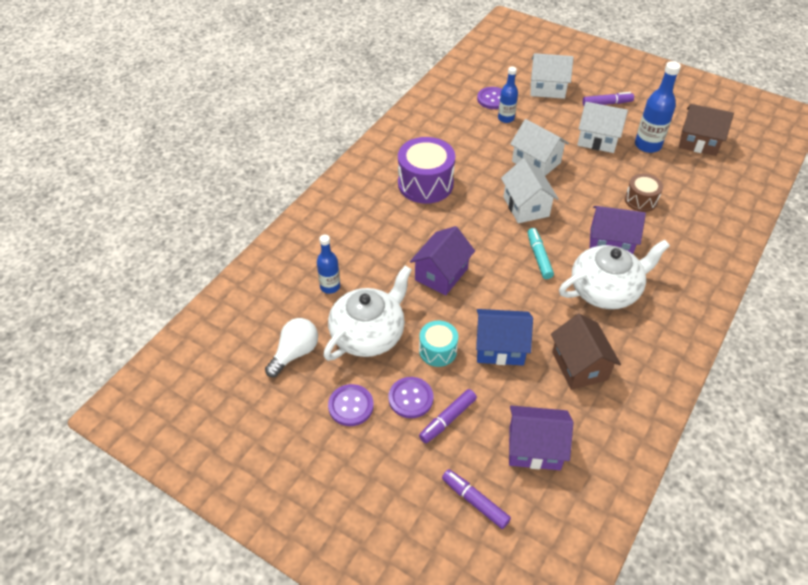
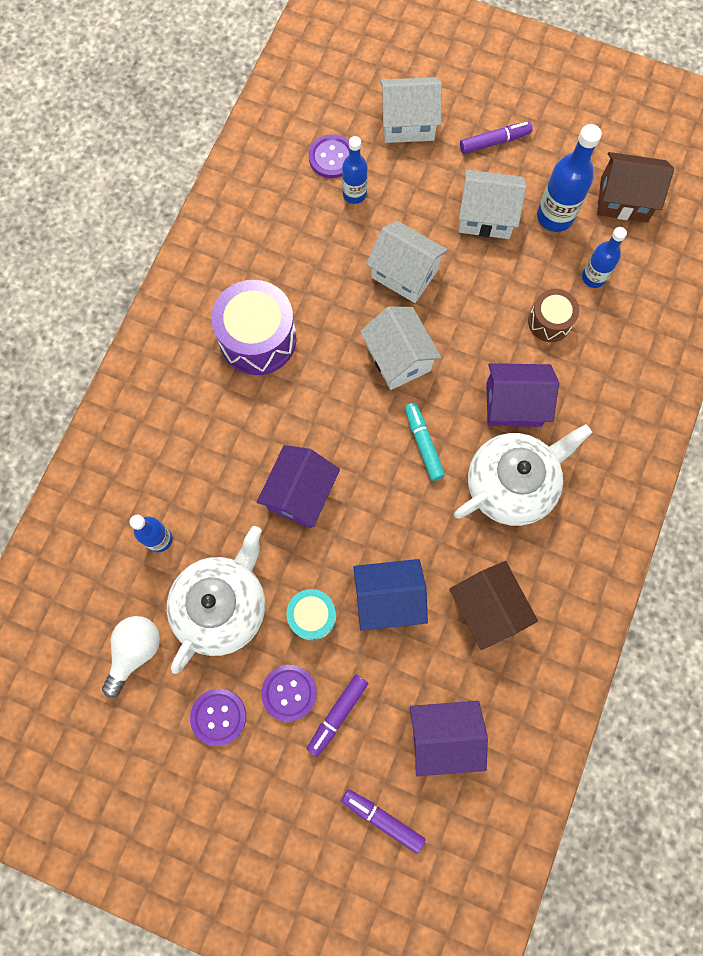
camera: 10 degrees left, 25 degrees up
(675, 180) = (593, 277): none -> blue bottle

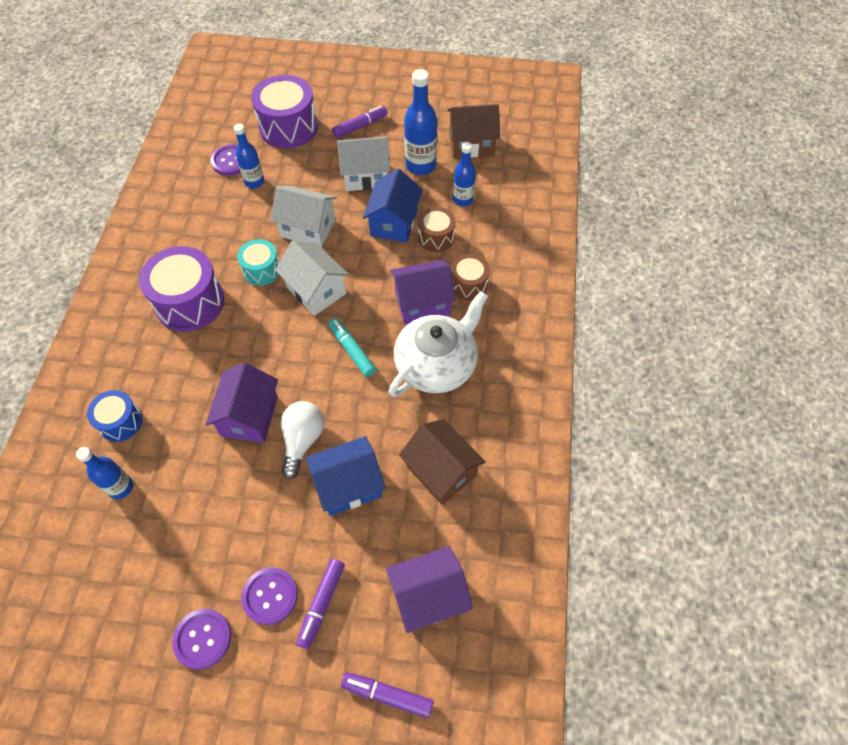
camera: 15 degrees left, 15 degrees down
(135, 651) = (108, 598): white light bulb -> white light bulb (302, 440)
(167, 466) = (120, 422): none -> blue drum
(222, 605) = (190, 532): white teapot -> none
(312, 616) = (280, 519): turquoise drum -> turquoise drum (262, 270)
(408, 123) = (288, 127): white house -> purple drum
(505, 290) = (394, 223): none -> blue house
(571, 393) = (468, 284): none -> brown drum

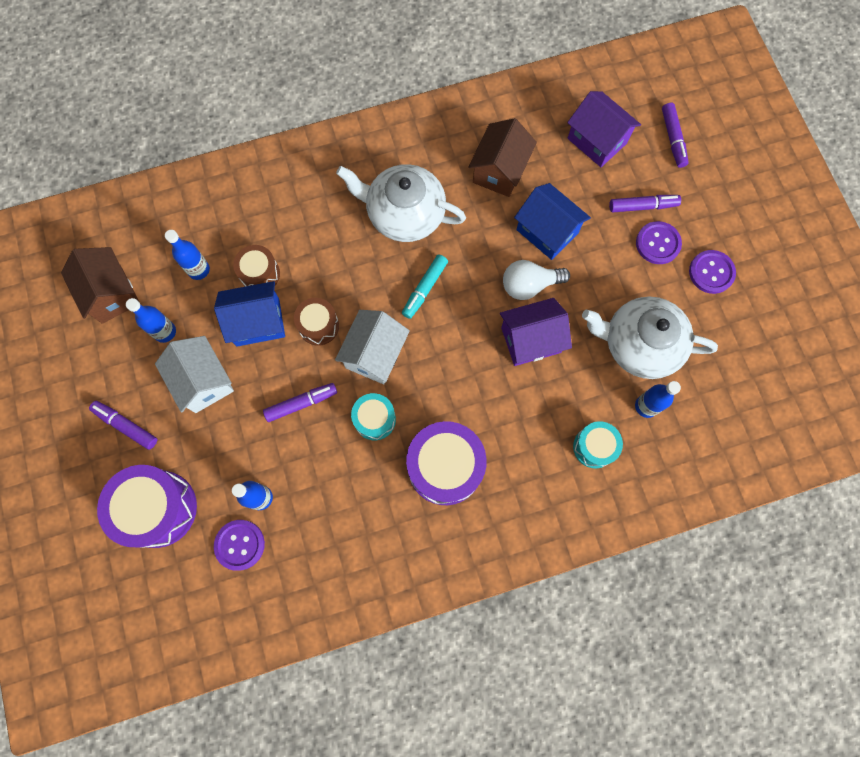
camera: 115 degrees left, 15 degrees up
(120, 422) = (594, 447): blue drum -> turquoise drum
(180, 514) = (639, 344): none -> white teapot
(308, 228) = (301, 403): white house -> purple marker
(420, 165) = (165, 332): blue bottle -> blue bottle, size x0.64
(422, 303) = (345, 253): purple house -> none
(468, 284) = (305, 222): brown drum -> brown drum (318, 326)

